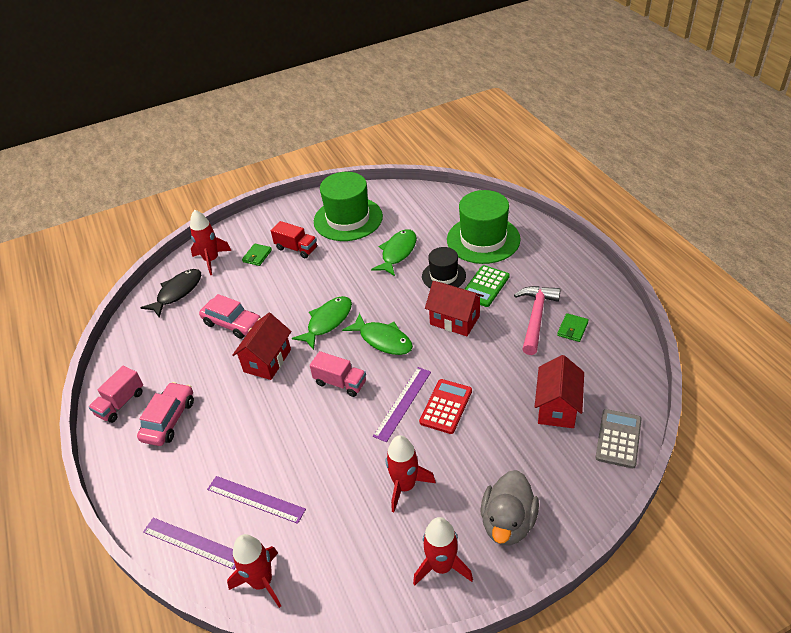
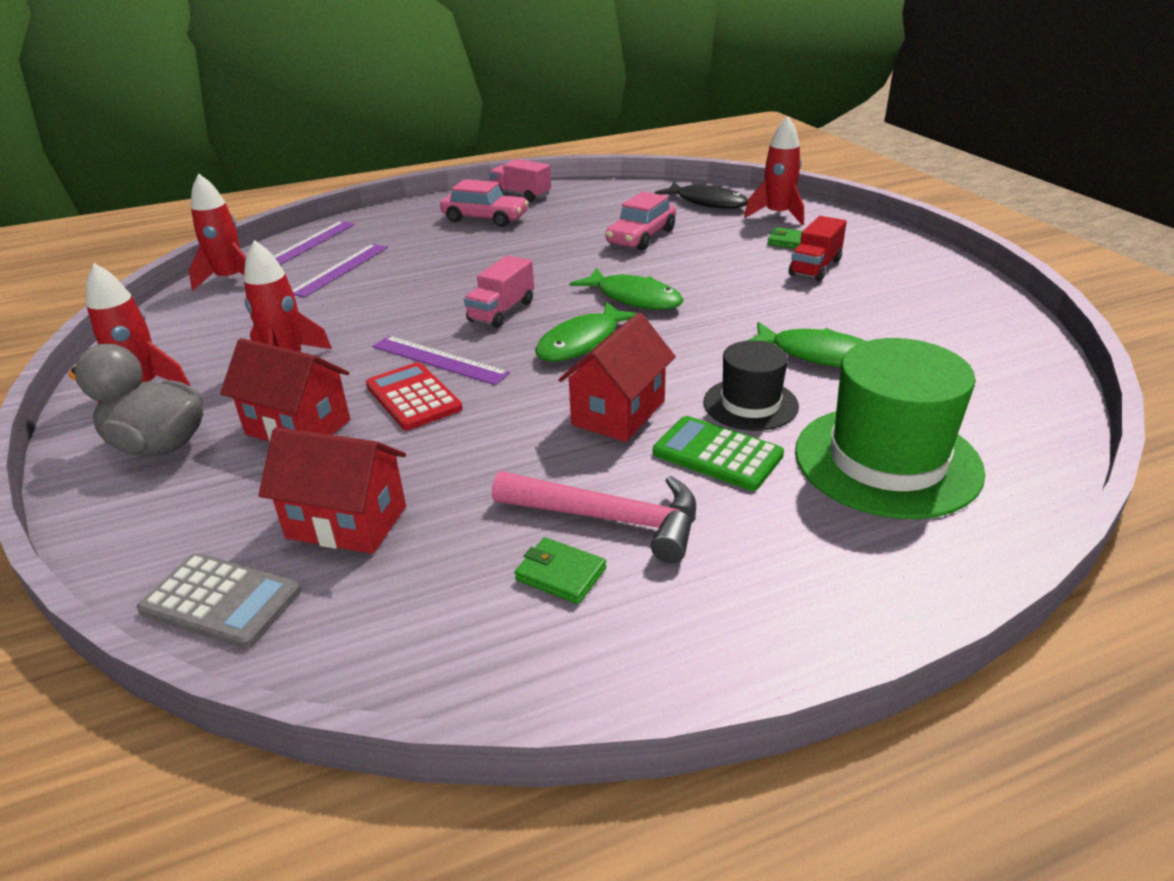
camera: 90 degrees right, 10 degrees down
(267, 361) = (563, 262): red house -> red house (298, 427)
(348, 219) = (913, 306): green hat -> none
(446, 406) = (413, 397): red calculator -> red calculator turned 150 degrees counterclockwise

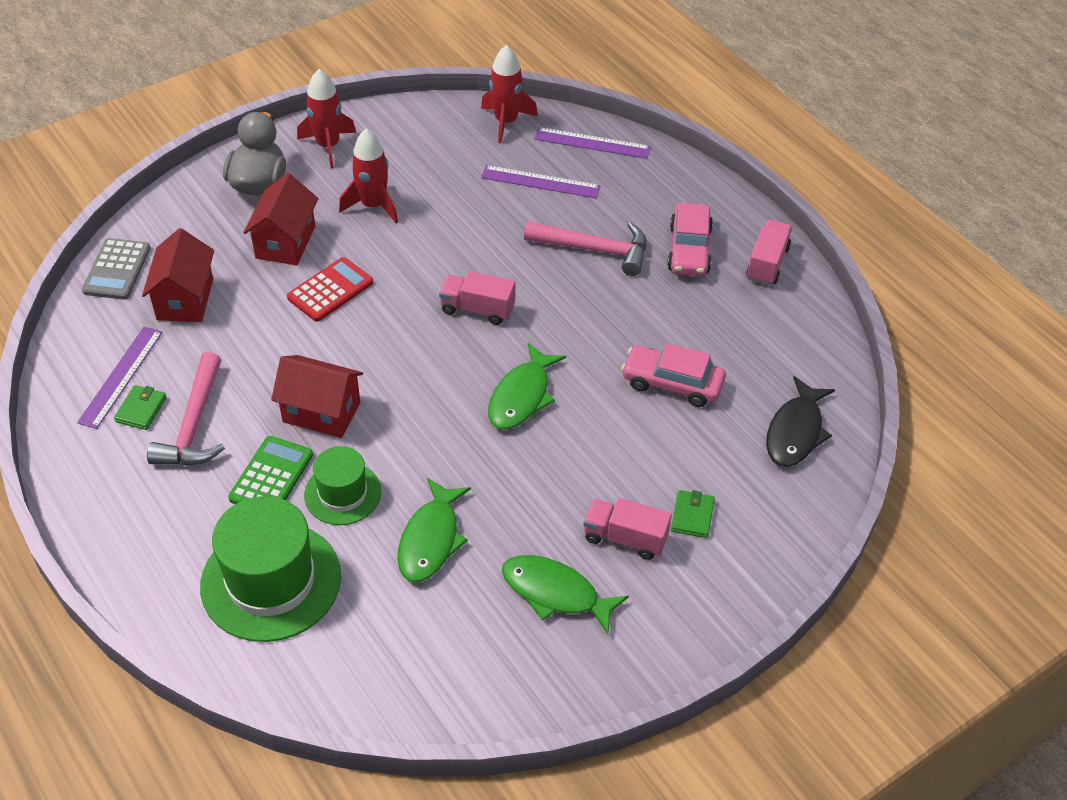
camera: 75 degrees right, 15 degrees up
(439, 360) = (387, 290): purple ruler -> purple ruler (121, 376)
(456, 253) = (595, 249): none -> pink hammer
(582, 343) = (429, 373): green fish -> green fish (555, 593)
(750, 404) = (342, 493): black hat -> green hat
(777, 215) = (774, 501): red rocket -> none
(815, 267) = (625, 538): red truck -> pink truck

